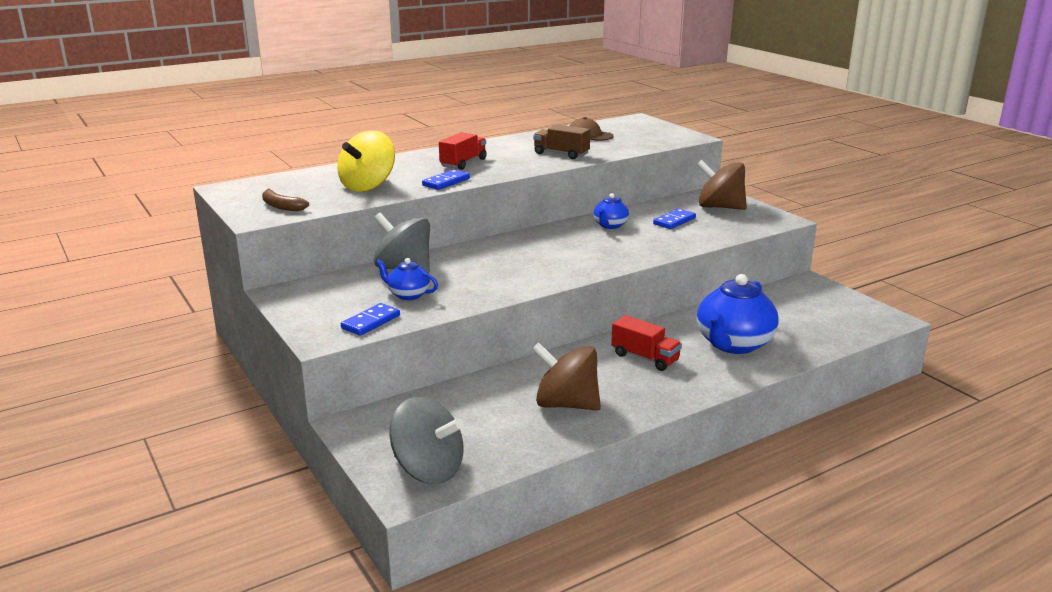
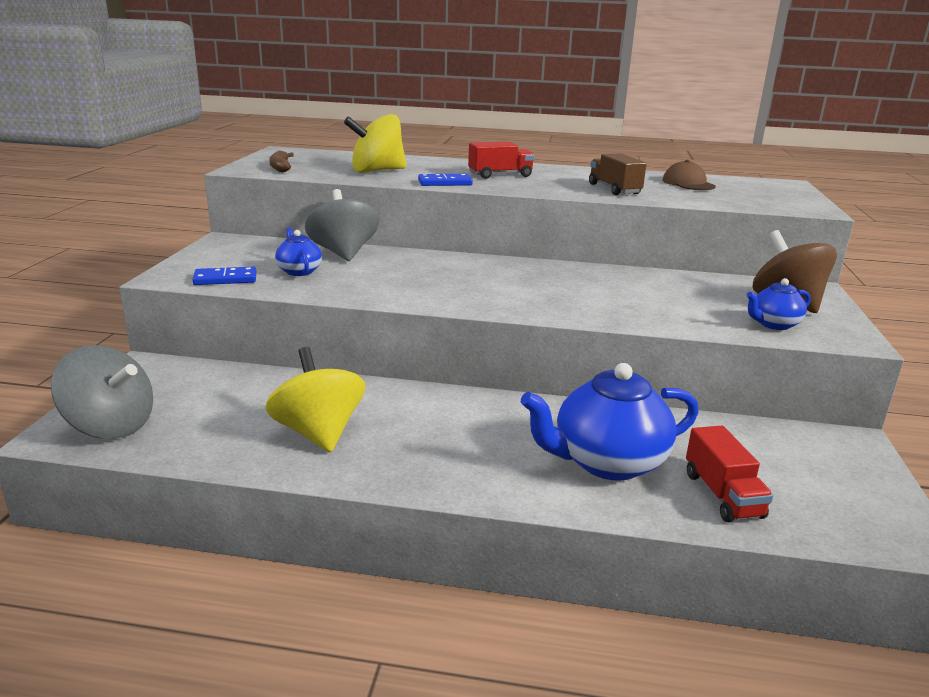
camera: 40 degrees right, 0 degrees up
(428, 469) = (110, 426): grey spinning top -> grey spinning top turned 45 degrees counterclockwise
(566, 404) = (318, 433): brown spinning top -> yellow spinning top
(610, 225) = (609, 279): blue teapot -> blue teapot (773, 324)
(645, 358) = (479, 429): red truck -> red truck (722, 495)
(674, 221) = (695, 297): blue domino -> none

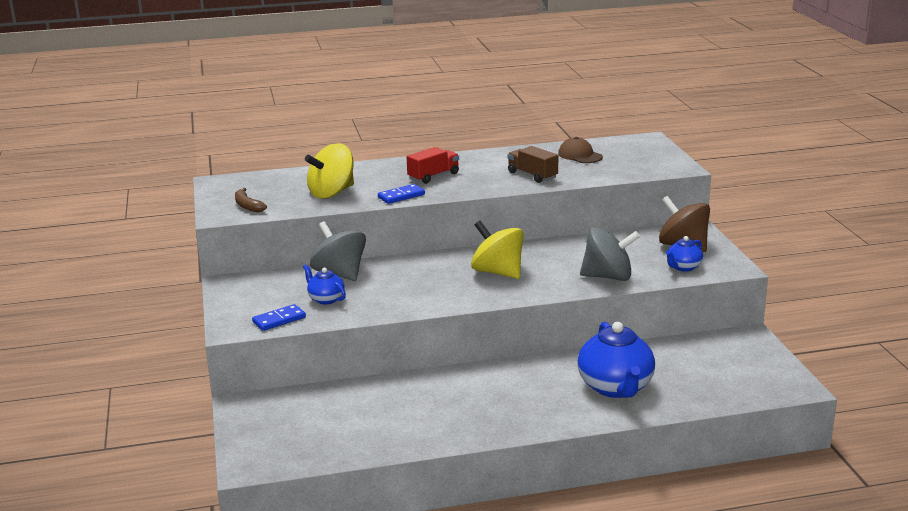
camera: 20 degrees left, 0 degrees up
(110, 426) = (275, 451): grey spinning top -> grey spinning top (608, 277)
(318, 433) = (422, 417): yellow spinning top -> yellow spinning top (498, 272)
(607, 462) = (615, 388): blue teapot -> blue teapot turned 60 degrees counterclockwise
(722, 495) = (691, 389): red truck -> none

